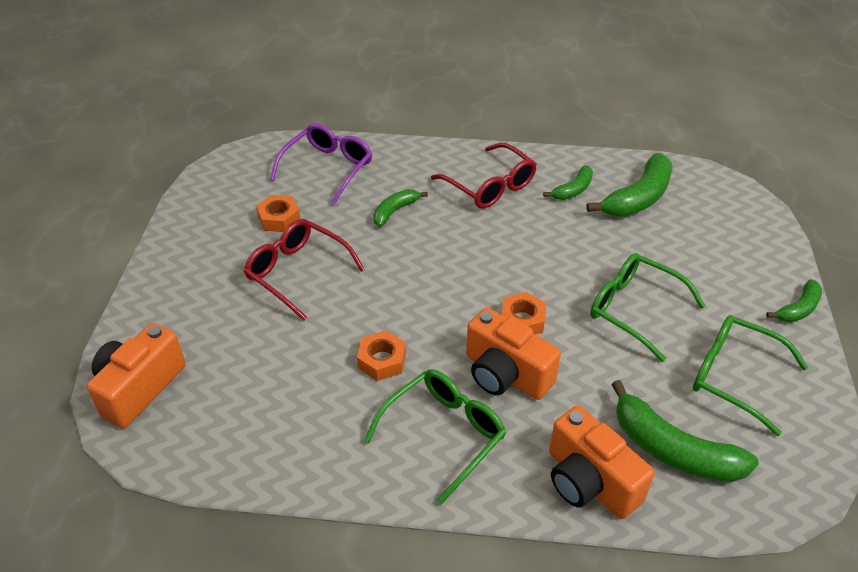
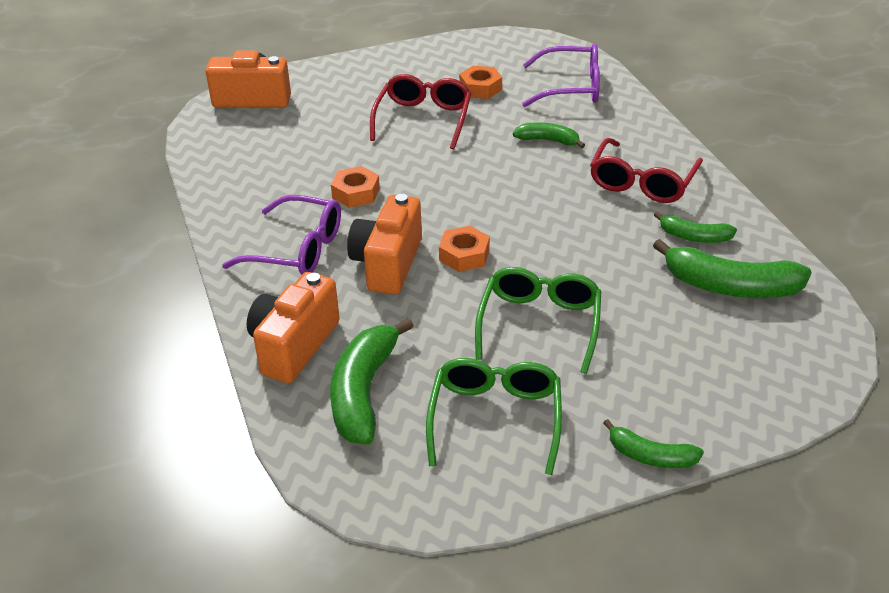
camera: 65 degrees right, 5 degrees down
(444, 434) = (297, 249): green glasses -> purple glasses

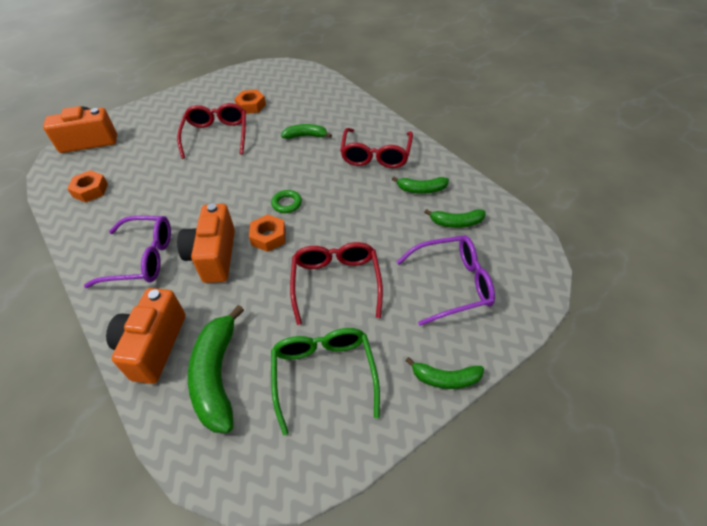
camera: 15 degrees left, 10 degrees up
(356, 193) = (179, 202): orange nut -> orange nut (90, 190)
(498, 220) = (286, 204): none -> green ring
(539, 324) = (336, 283): green glasses -> red glasses
(571, 87) = (311, 95): purple glasses -> purple glasses (452, 284)
(730, 286) = (456, 223): green banana -> green banana, size x0.56

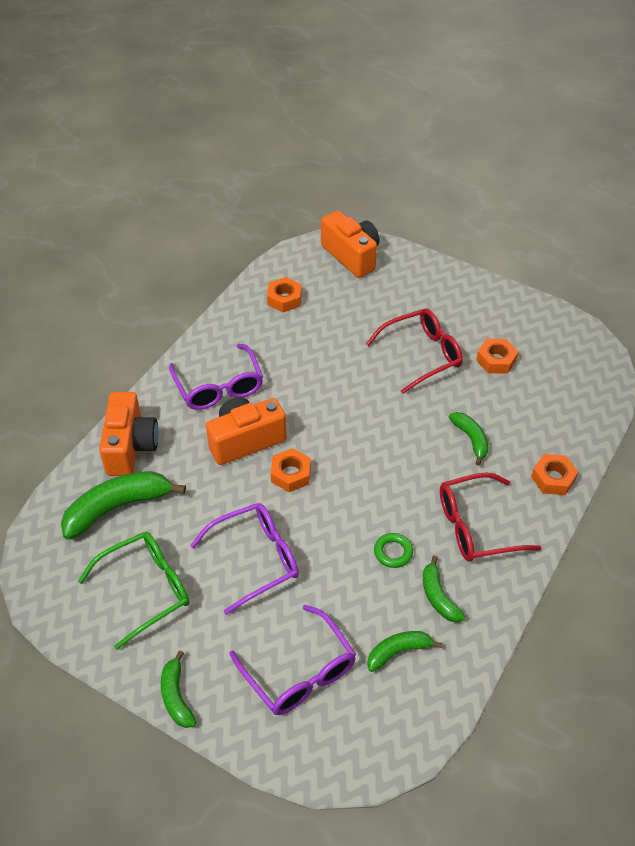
camera: 65 degrees right, 0 degrees up
(153, 346) = (130, 447): orange camera -> orange camera turned 105 degrees clockwise
(286, 204) = (346, 469): green ring -> green ring (393, 552)
(336, 283) = (255, 559): red glasses -> purple glasses
(360, 113) = (553, 478): none -> orange nut
(456, 223) = (398, 651): green banana -> green banana turned 90 degrees clockwise

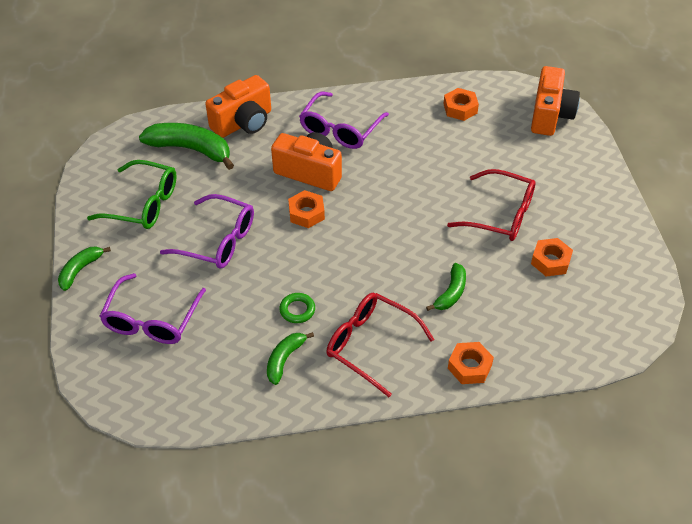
camera: 50 degrees right, 0 degrees up
(398, 651) = (216, 364): green banana -> none

